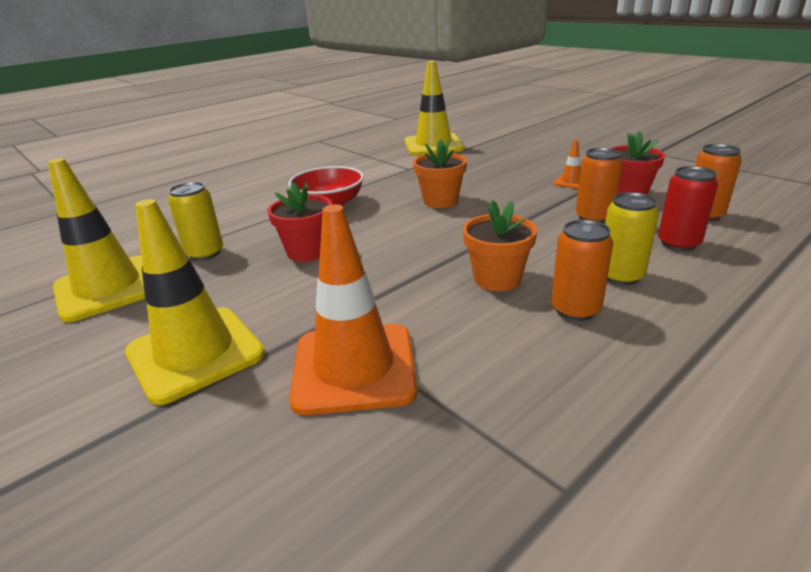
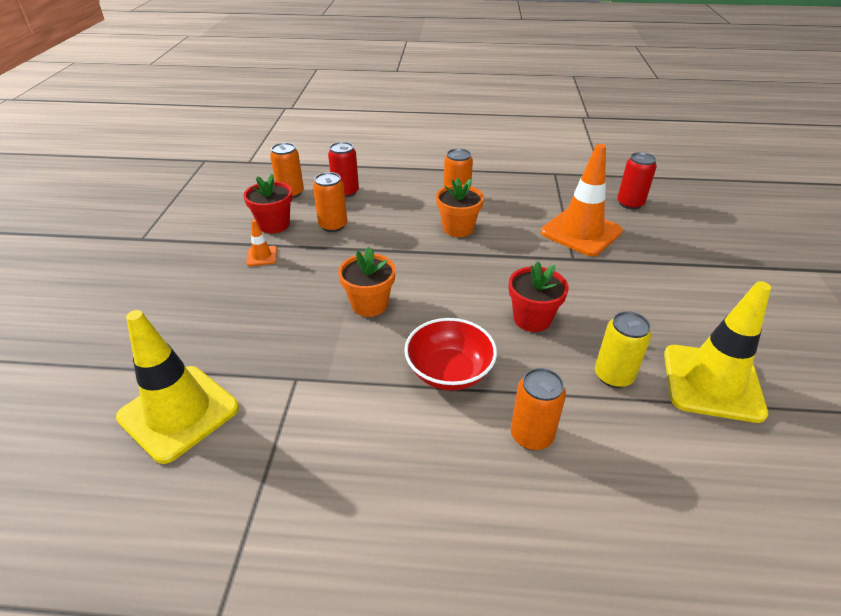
camera: 135 degrees left, 10 degrees up
(195, 353) = (656, 282): yellow traffic cone -> none
(244, 208) = (531, 435): none -> orange can
(326, 508) = (630, 203): none -> red can
(620, 276) = (407, 197): yellow can -> none

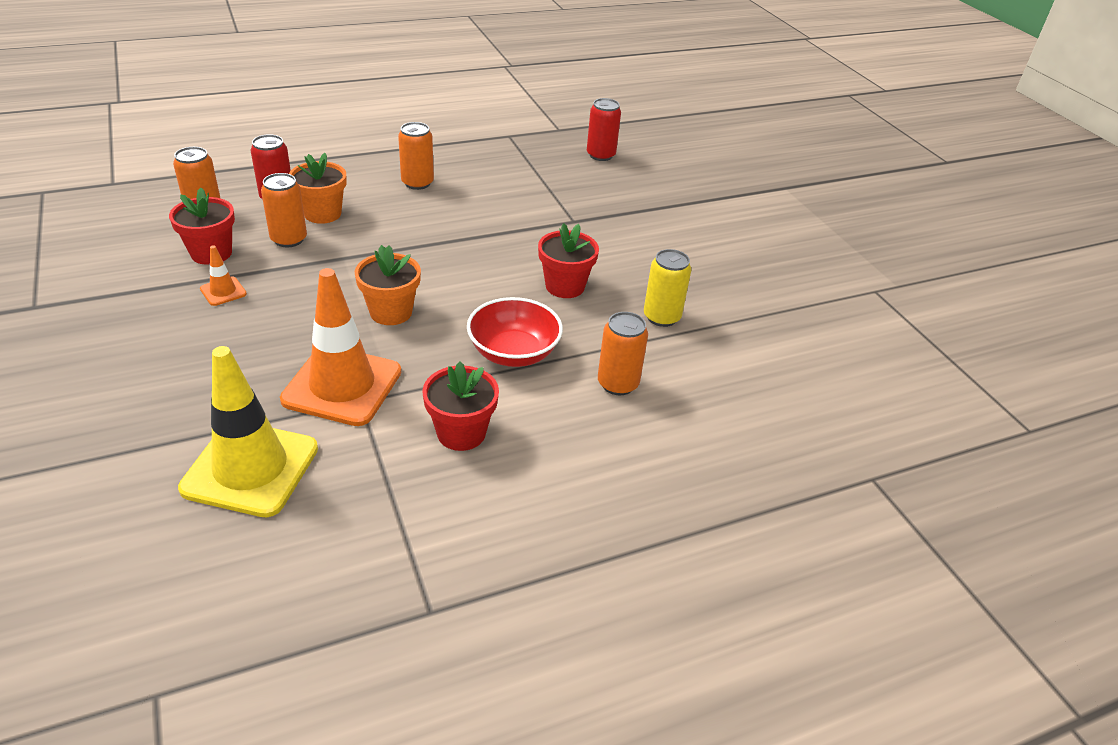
camera: 30 degrees left, 0 degrees up
(357, 438) = (461, 433): none -> red flower pot
(458, 228) = (438, 214): orange flower pot -> orange flower pot (322, 213)
(581, 232) = (568, 193): orange traffic cone -> orange traffic cone (342, 386)
(712, 383) = (742, 301): yellow traffic cone -> none

